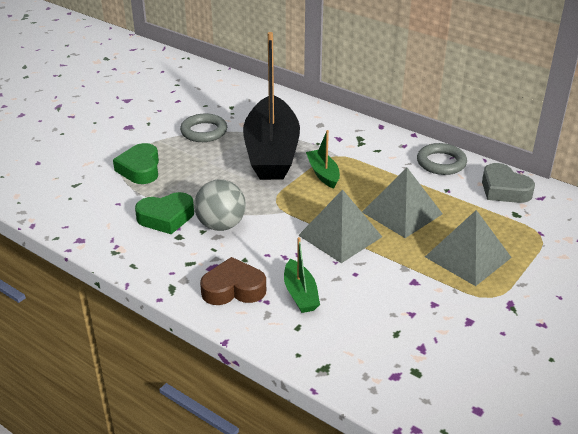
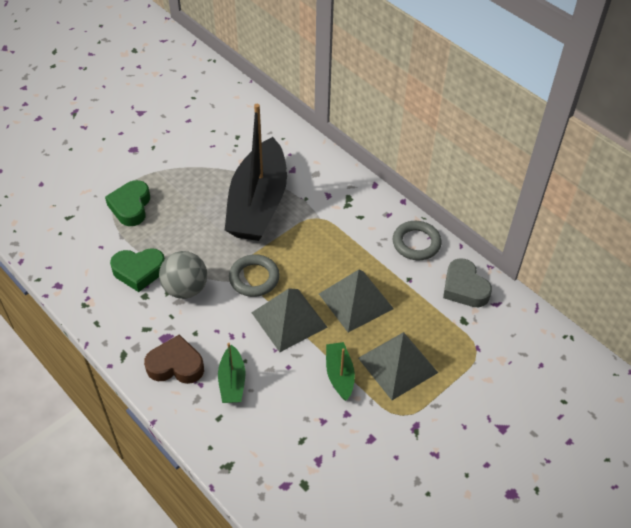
camera: 10 degrees right, 15 degrees up
(204, 131) = (202, 166): grey ring -> grey ring (254, 278)
(323, 174) = (298, 240): green boat -> green boat (339, 374)

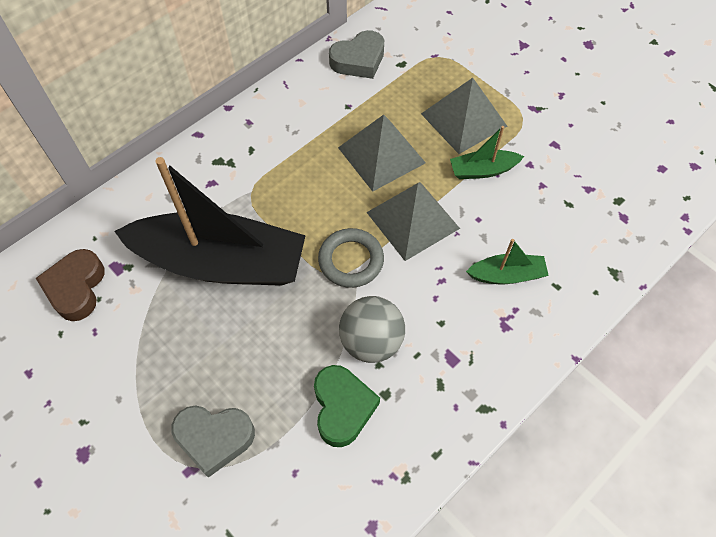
camera: 90 degrees left, 10 degrees up
(131, 207) = (214, 438): green heart -> grey heart
(176, 365) = (492, 340): brown heart -> brown heart (76, 288)
(416, 243) = (295, 97): grey ring -> none

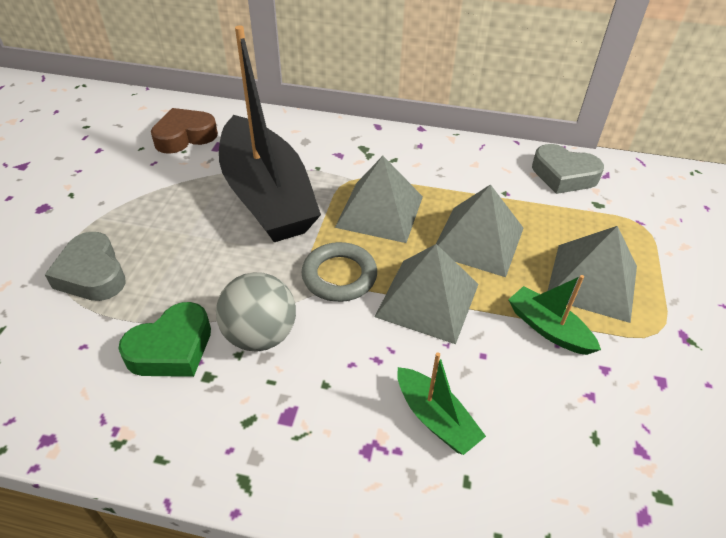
camera: 55 degrees right, 15 degrees down
(304, 195) = (380, 211): none -> grey pyramid

